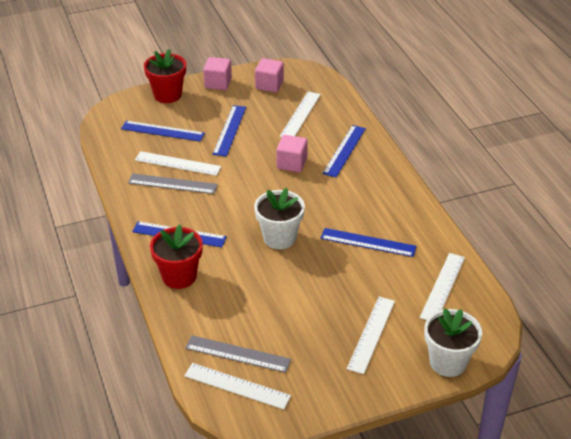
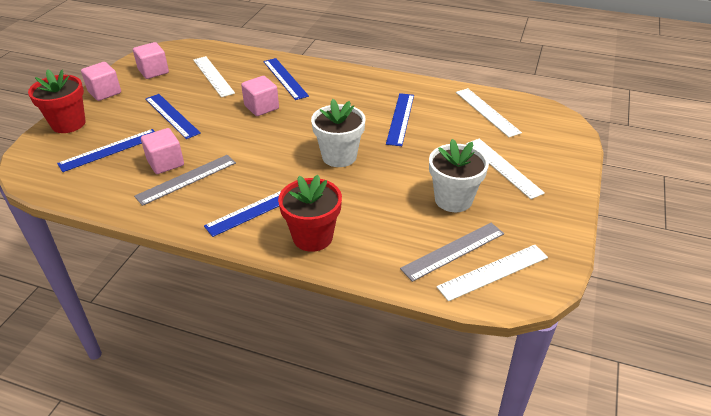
camera: 50 degrees left, 0 degrees up
(178, 163) = (165, 163): white ruler -> pink cube
(368, 242) = (400, 118): blue ruler -> blue ruler turned 45 degrees counterclockwise
(448, 362) = (568, 148): white flower pot -> white flower pot (453, 199)

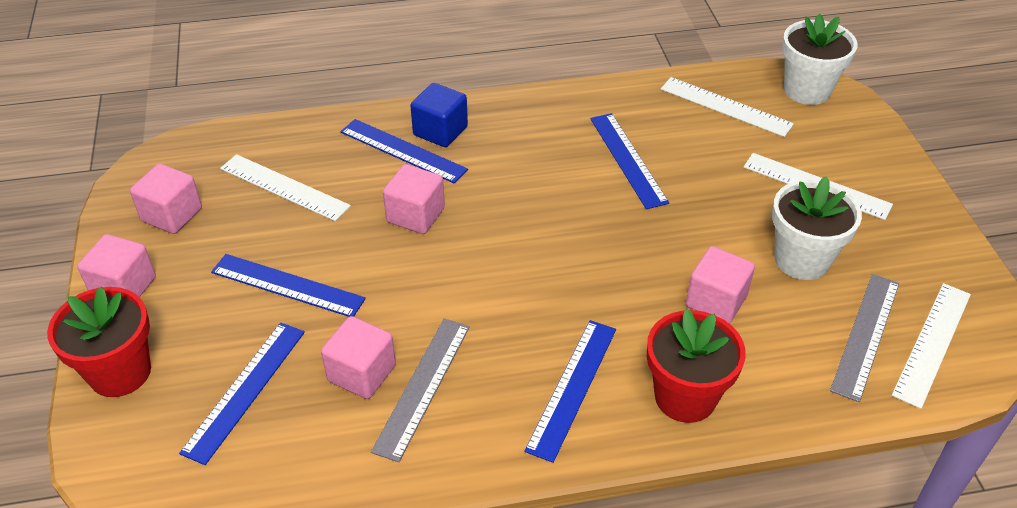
camera: 30 degrees left, 5 degrees up
(313, 76) = (440, 131): none -> blue cube
(339, 156) = (603, 254): white flower pot -> white flower pot (807, 90)
(379, 200) = (716, 301): none -> pink cube

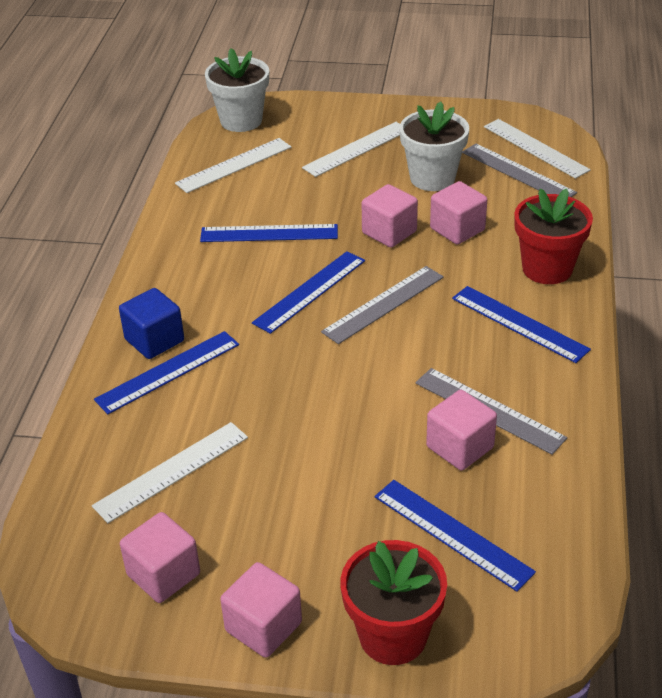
camera: 70 degrees left, 5 degrees down
(287, 285) = (324, 486): blue ruler -> blue ruler (310, 291)
(415, 215) = (270, 378): pink cube -> pink cube (389, 232)
(556, 268) = (383, 304): none -> grey ruler

